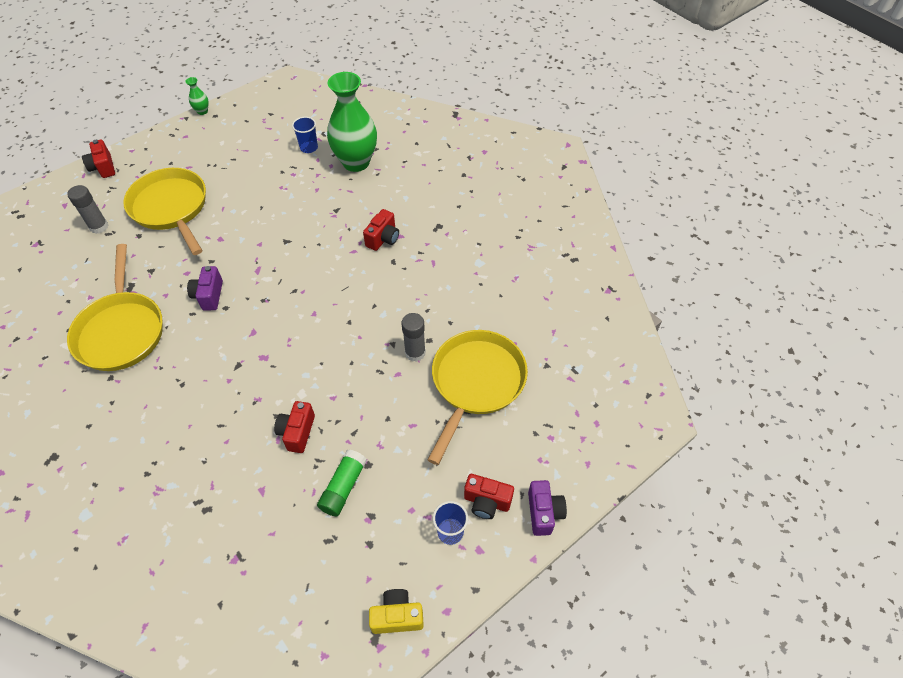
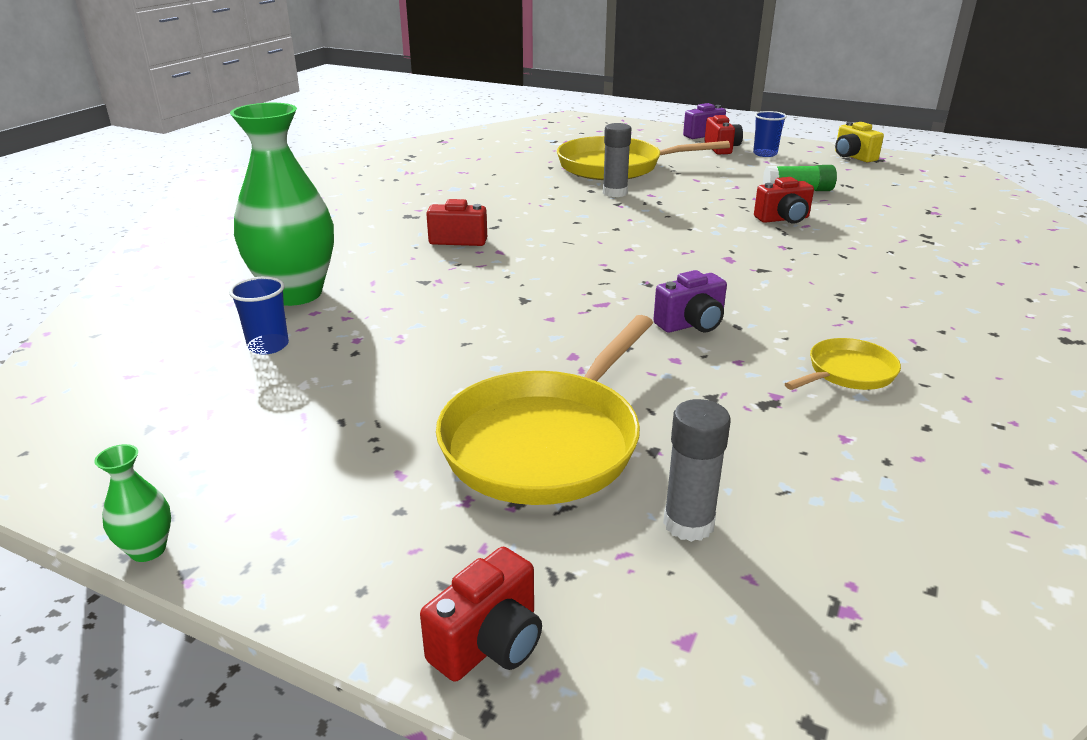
camera: 115 degrees left, 25 degrees down
(121, 330) = (847, 373): yellow pan -> yellow pan, size x0.50

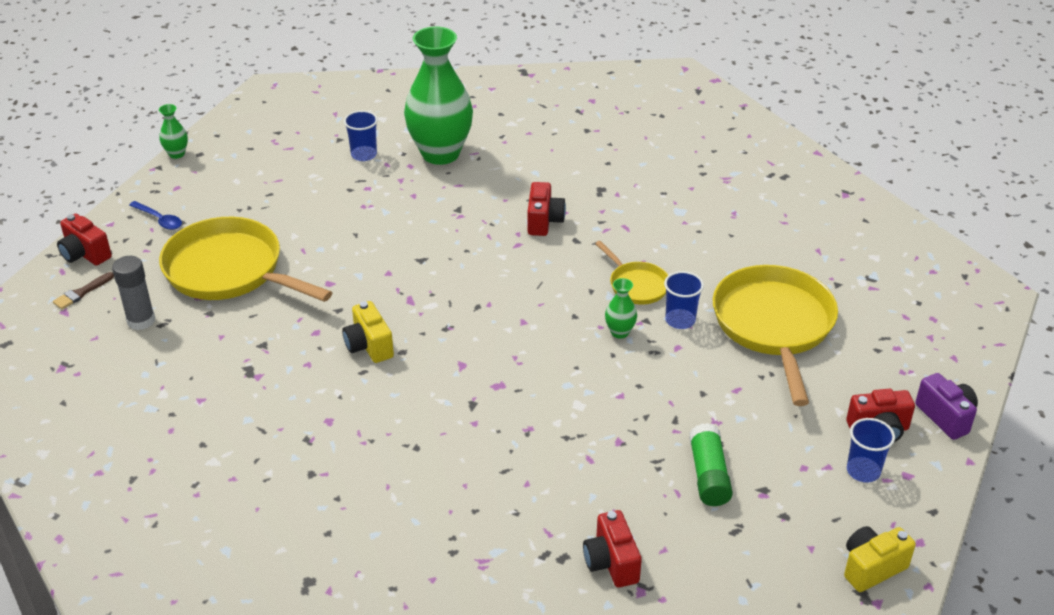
camera: 90 degrees right, 10 degrees up
(385, 542) = (159, 220): none -> blue spoon
(615, 193) = (680, 320): grey glue stick -> blue cup
(621, 623) = (81, 293): none -> brown brush
(636, 212) = (620, 332): none -> green vase
(691, 324) = (369, 346): purple camera -> yellow camera
(783, 219) = (607, 443): red camera -> red camera (611, 562)
(847, 373) = (280, 420): yellow pan -> yellow pan (636, 285)

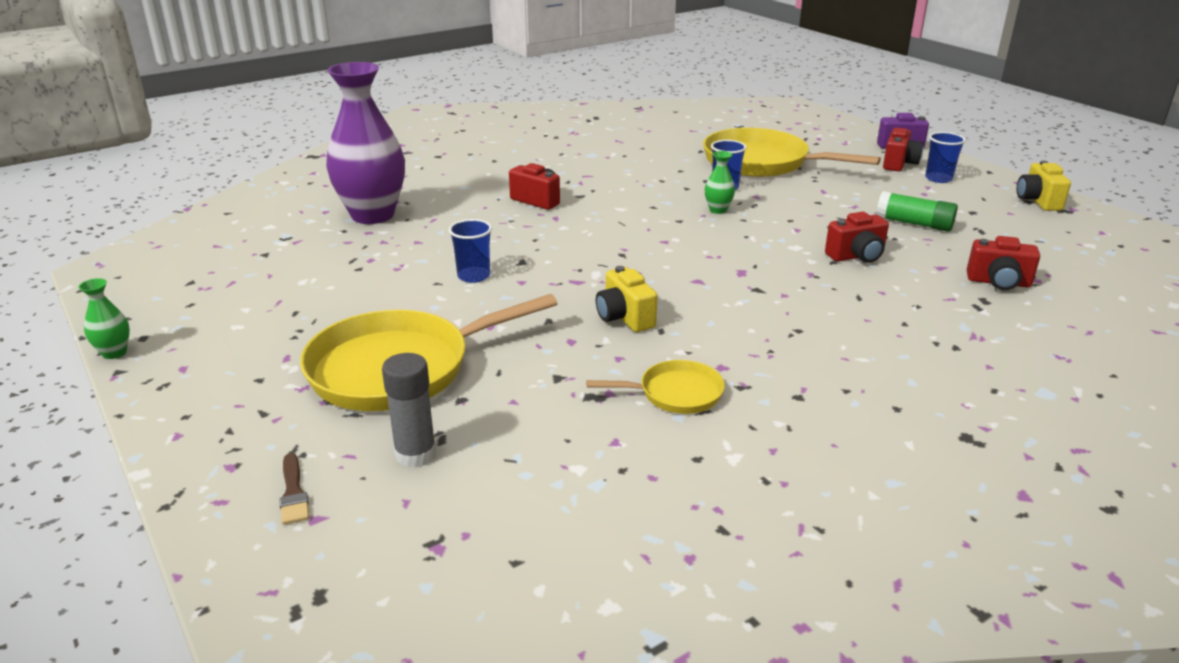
camera: 60 degrees left, 10 degrees down
(85, 254) = (212, 471): red camera -> red camera (856, 256)
(159, 220) = (229, 395): blue spoon -> none
(364, 155) = (313, 248): blue cup -> blue cup (473, 276)
(369, 346) = (624, 318): yellow camera -> yellow camera turned 60 degrees clockwise
(440, 153) = (373, 215): green vase -> purple vase
(636, 285) = (665, 190): yellow pan -> yellow pan (675, 393)

